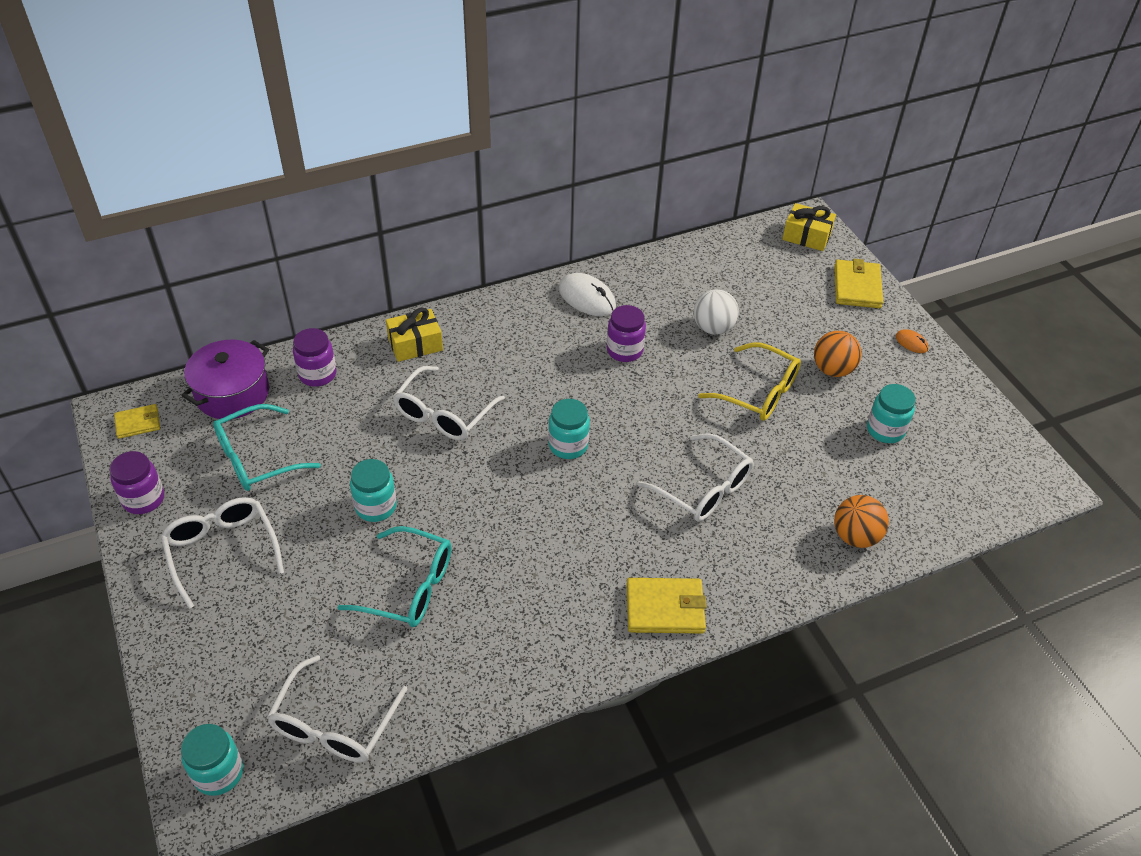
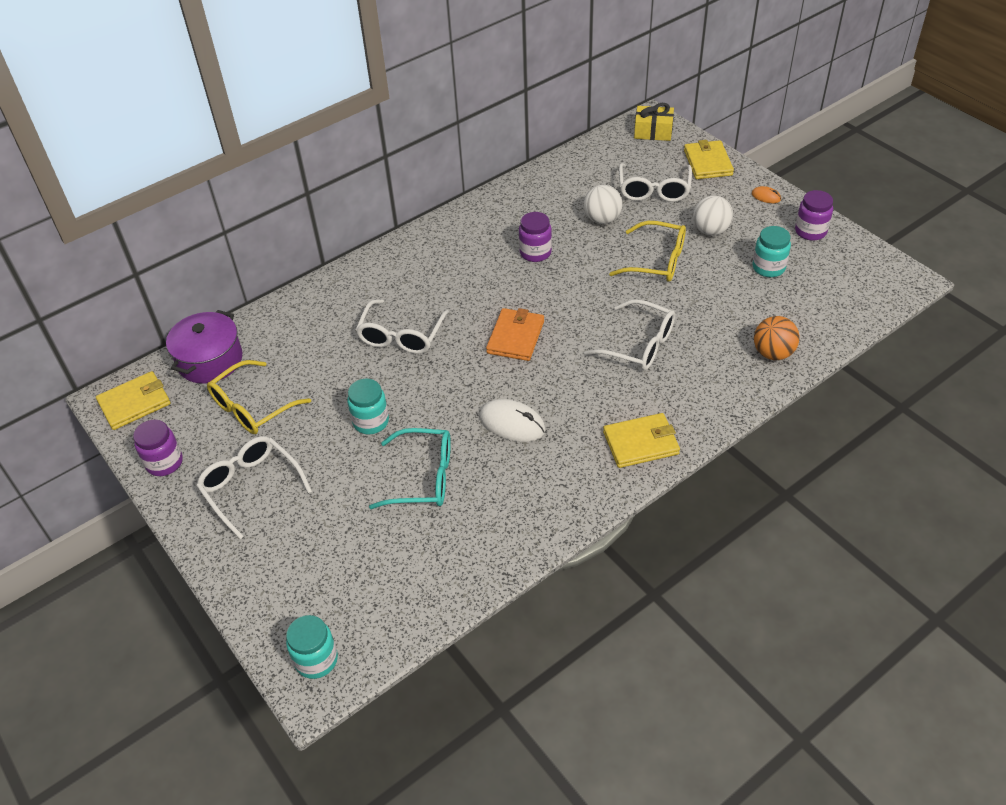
camera: 10 degrees left, 0 degrees up
(138, 423) = (134, 403): yellow wallet -> yellow wallet, size x1.63
(256, 458) = (252, 407): turquoise glasses -> yellow glasses
(317, 374) = (279, 328): purple jar -> purple jar (810, 231)
(334, 724) = (400, 598): white glasses -> white glasses (654, 190)
(415, 344) = (355, 286): yellow gift -> none
(568, 445) = (515, 337): turquoise jar -> orange wallet
(587, 298) = (488, 218): white mouse -> white mouse (512, 423)
(832, 369) = (710, 231): orange ball -> white ball

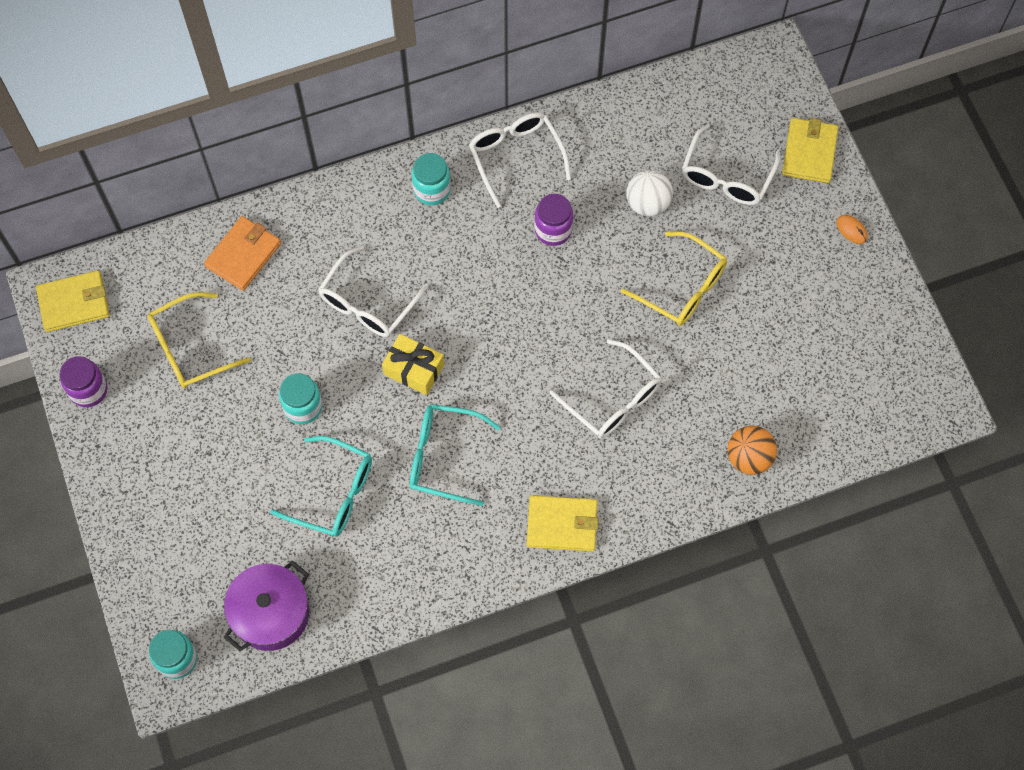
camera: 15 degrees right, 20 degrees up
(210, 360) = (161, 270): purple pot -> purple pot (271, 613)
(251, 487) = (165, 448): white glasses -> white glasses (515, 156)
(512, 423) = (443, 457): white mouse -> turquoise glasses
(515, 337) = (487, 345): orange wallet -> orange wallet (243, 255)
(653, 132) = (767, 78): yellow gift -> yellow gift (414, 369)
(710, 231) = (763, 262): white ball -> none
(768, 268) = (802, 338): turquoise jar -> turquoise jar (432, 190)
(810, 231) = (876, 300): purple jar -> none

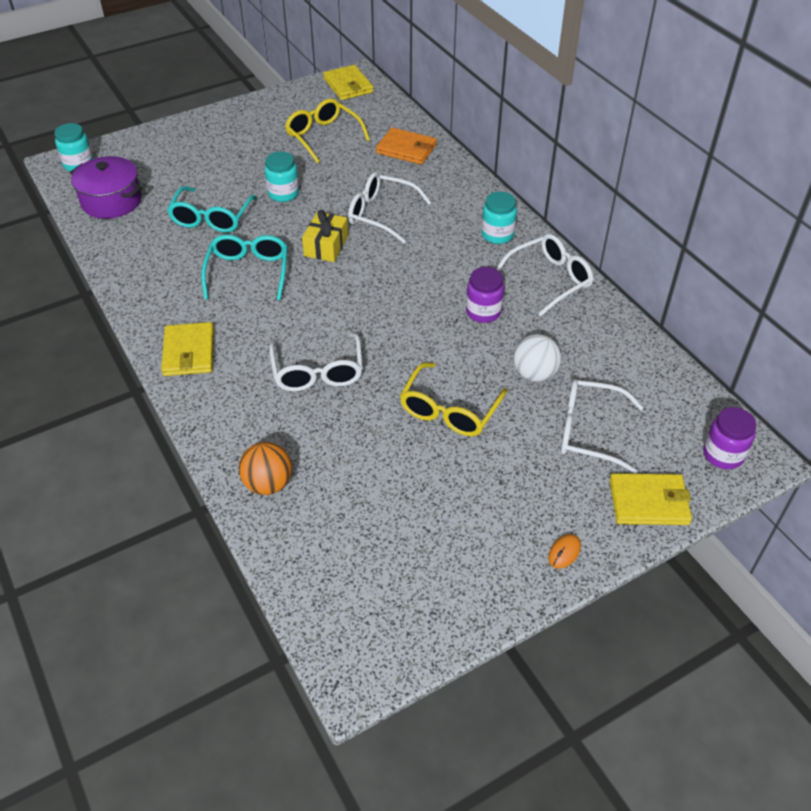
camera: 80 degrees right, 20 degrees down
(88, 390) = (282, 100): purple jar -> purple jar (723, 454)
(613, 399) = (318, 372): white glasses -> white glasses turned 45 degrees counterclockwise

